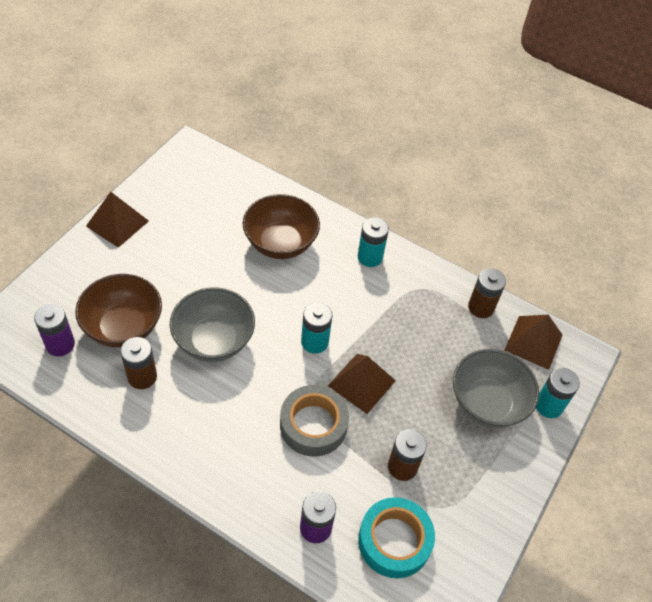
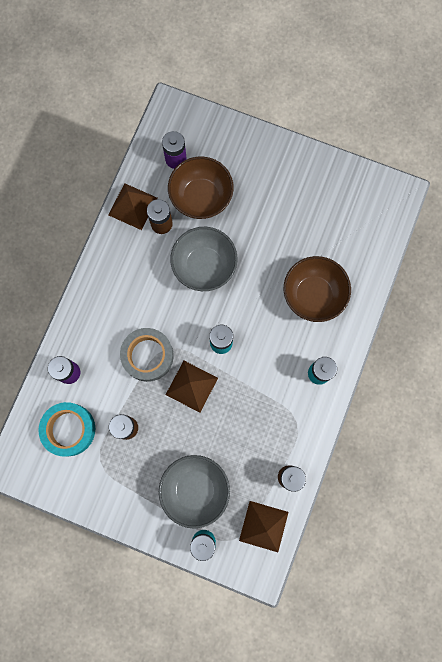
camera: 85 degrees right, 25 degrees up
(117, 223) = (298, 161): brown pyramid -> brown pyramid (132, 206)

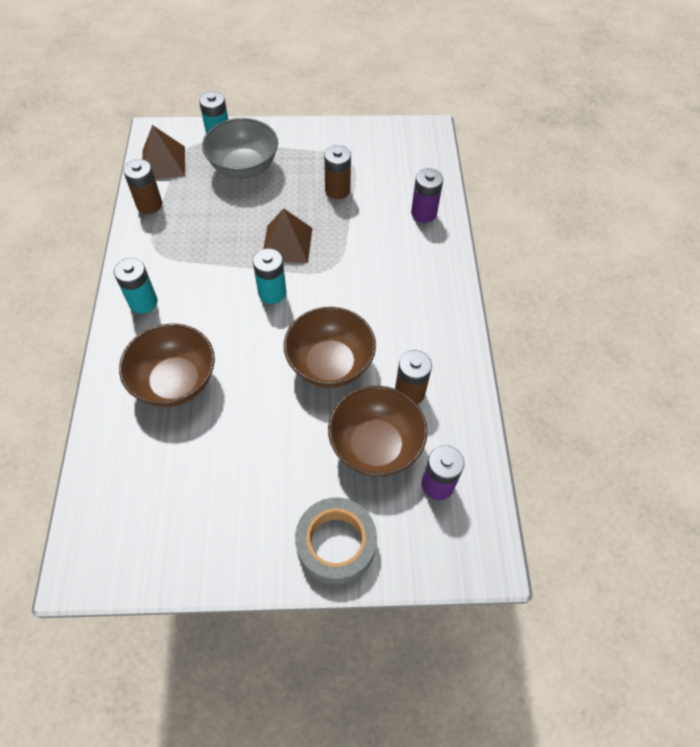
camera: 155 degrees right, 20 degrees down
(69, 429) = (394, 172): turquoise tape -> none
(132, 206) = (458, 399): brown pyramid -> none
(147, 356) = (349, 254): grey tape -> grey tape (336, 544)
(204, 266) = (330, 364): grey bowl -> brown bowl

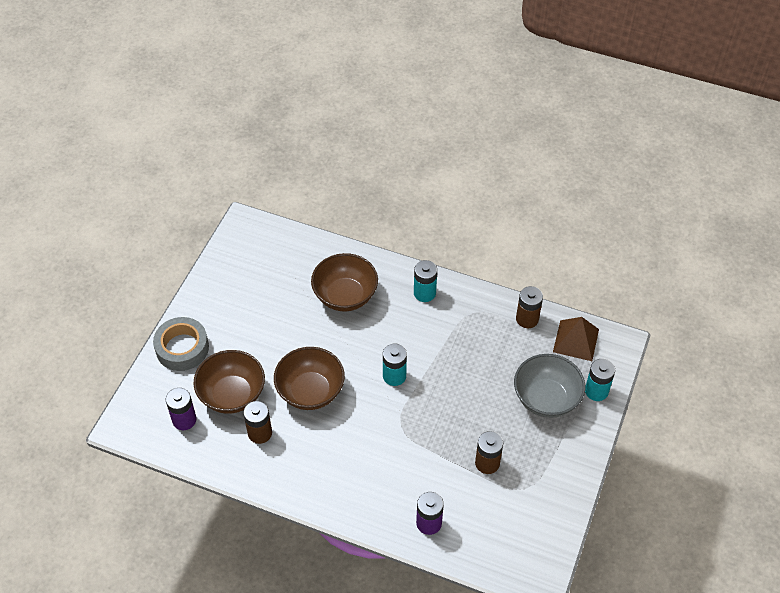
camera: 115 degrees right, 5 degrees down
(287, 244) = (440, 402): brown pyramid -> none

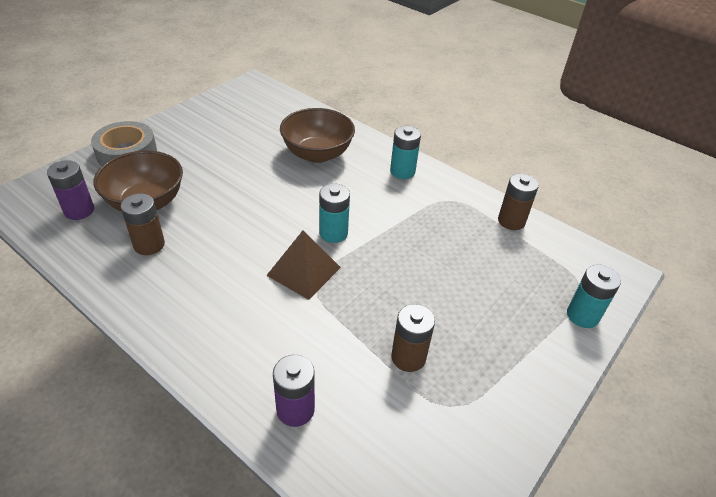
camera: 15 degrees right, 10 degrees down
(310, 391) = (231, 222): brown bowl -> none
(546, 398) = (512, 305): grey bowl -> none
(576, 340) = (566, 256): brown pyramid -> brown pyramid (304, 271)

